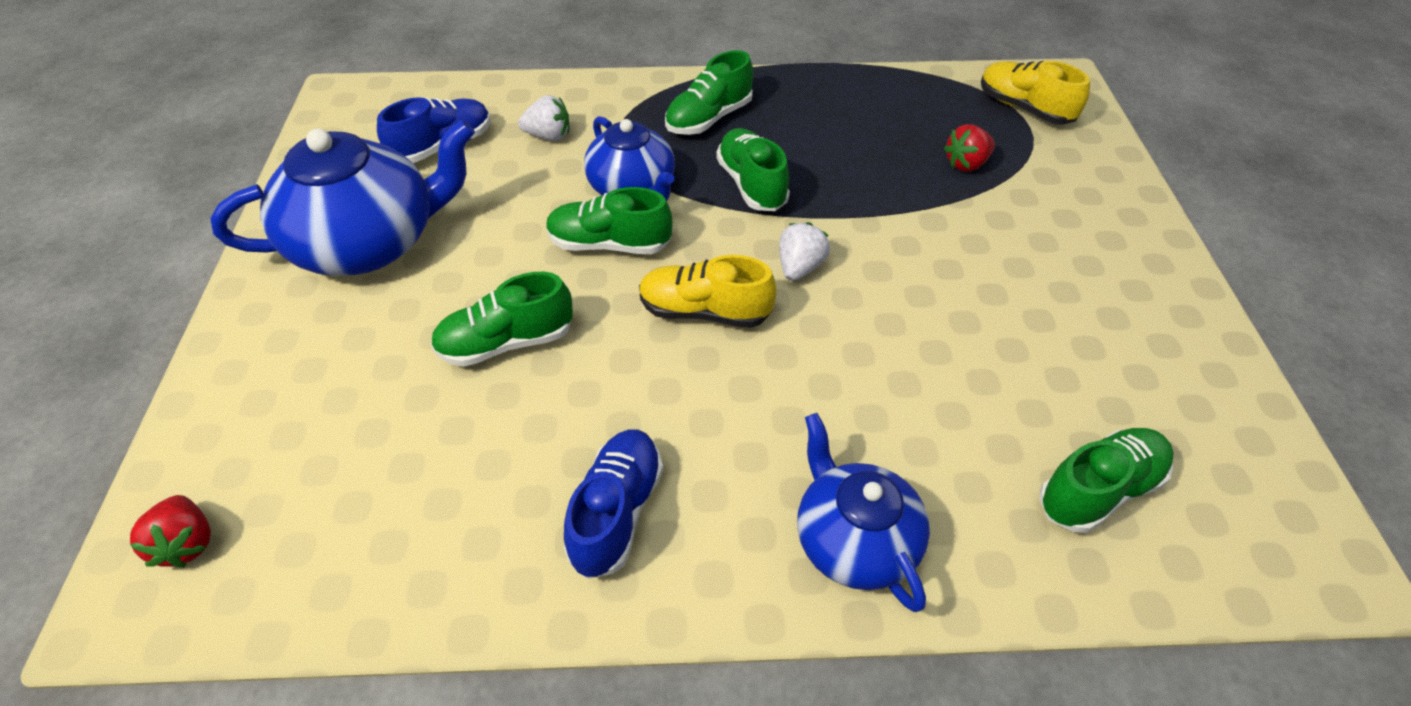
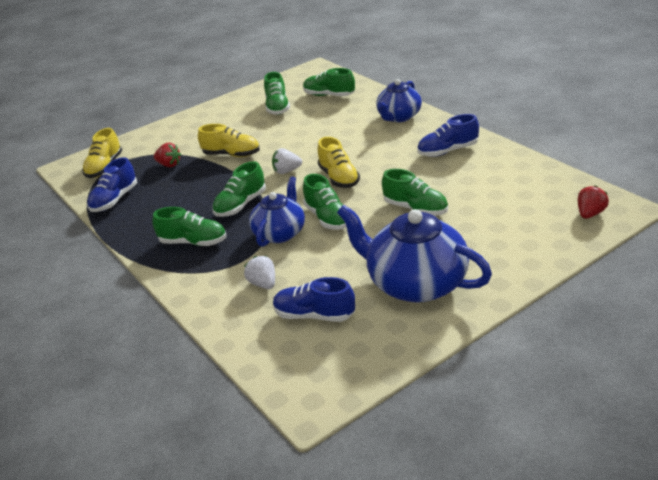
camera: 120 degrees left, 15 degrees down
(904, 93) = (114, 200): none -> blue shoe
(932, 234) = (231, 155): none -> yellow shoe
(1101, 375) = (277, 107): none -> green shoe

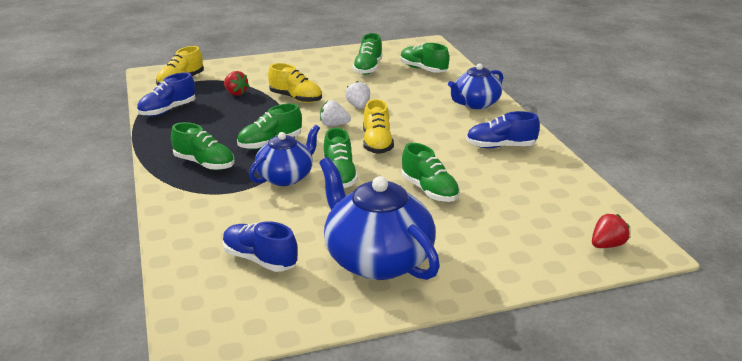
camera: 15 degrees right, 5 degrees down
(263, 284) = (236, 217): white strawberry -> white strawberry (358, 106)

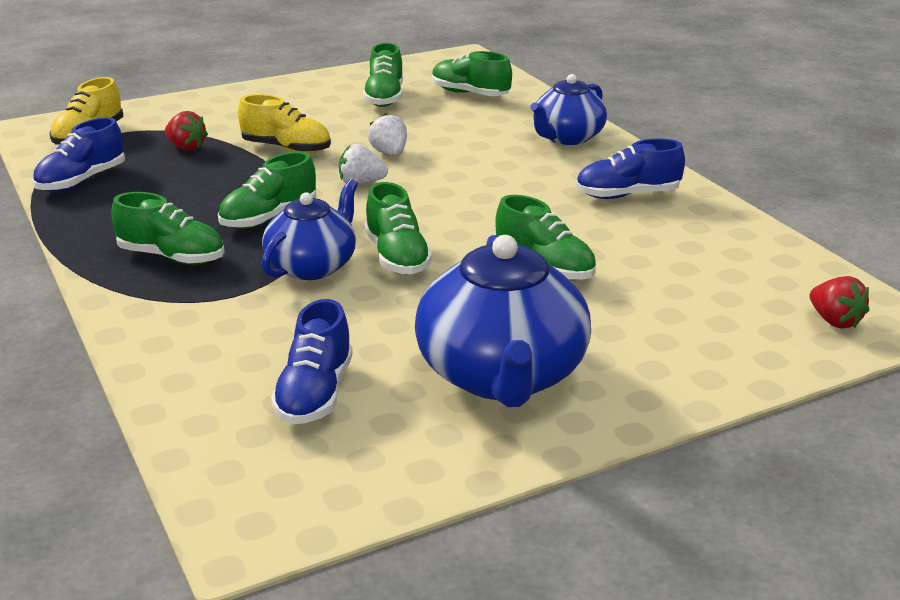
camera: 10 degrees left, 0 degrees up
(260, 259) = (315, 394): blue shoe -> blue shoe turned 105 degrees counterclockwise
(377, 143) = (438, 205): yellow shoe -> none
(377, 260) = (502, 375): blue teapot -> blue teapot turned 135 degrees counterclockwise
(607, 245) = (834, 321): red strawberry -> red strawberry turned 105 degrees clockwise

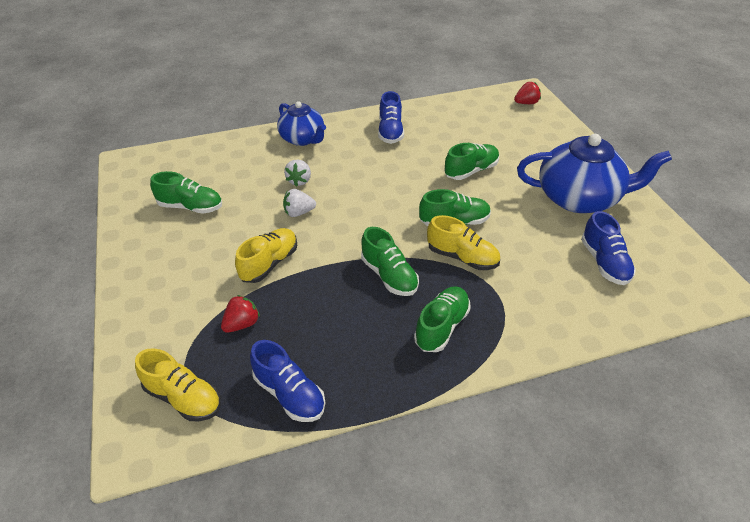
camera: 80 degrees left, 15 degrees up
(312, 266) = (462, 257): blue teapot -> yellow shoe
(315, 394) = (604, 262): blue shoe -> blue shoe turned 60 degrees clockwise
(361, 183) = (345, 229): white strawberry -> white strawberry (299, 181)
(470, 94) = (207, 167): green shoe -> none

